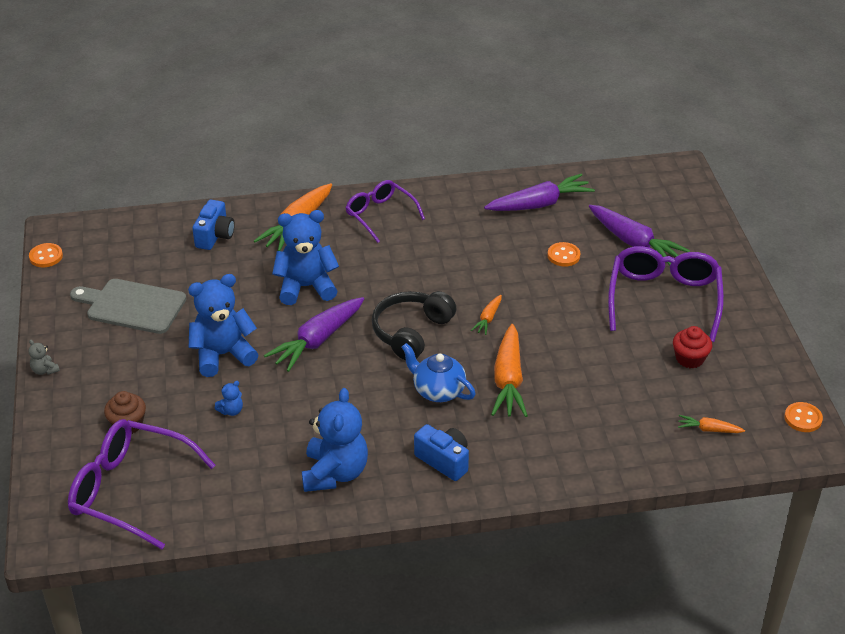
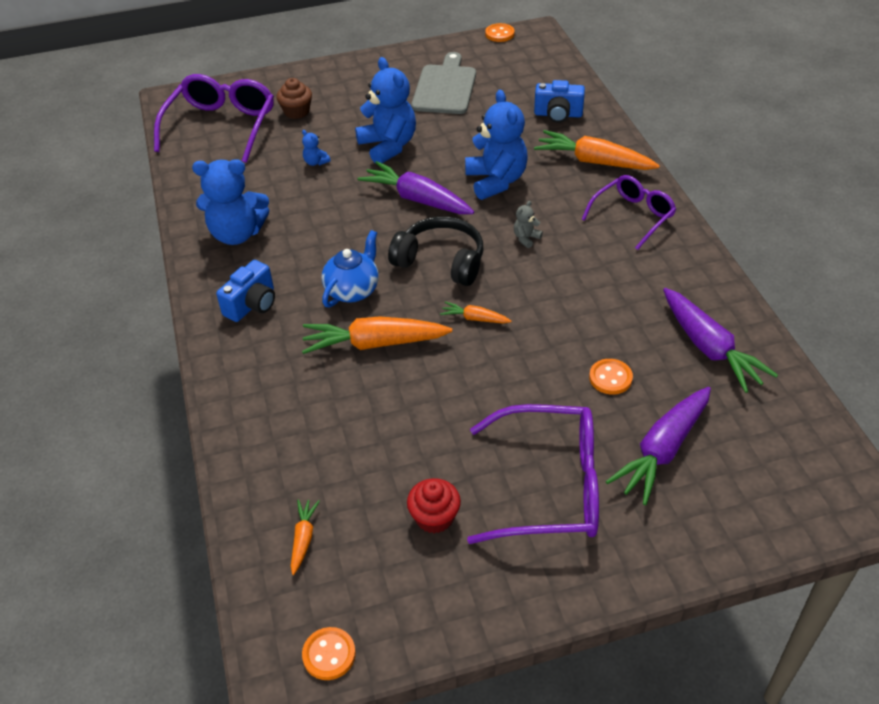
camera: 85 degrees right, 5 degrees up
(45, 370) = (357, 61): grey teddy bear -> grey teddy bear (526, 238)

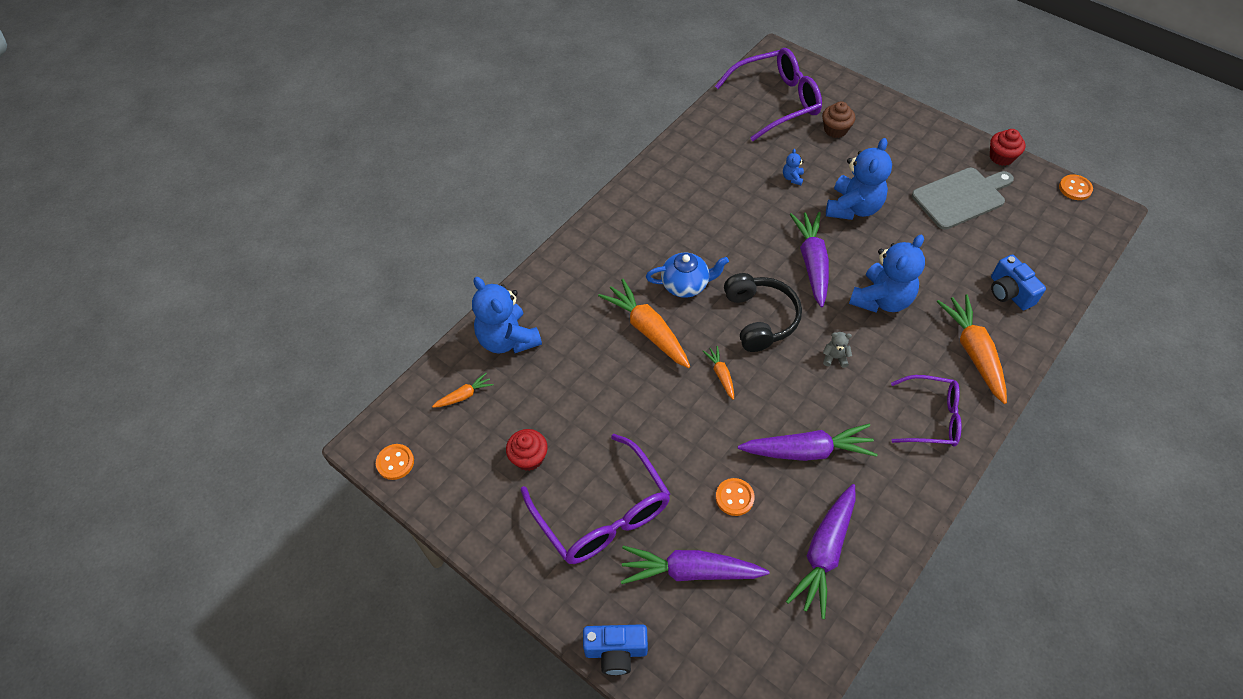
camera: 55 degrees right, 10 degrees up
(237, 234) = (681, 186): blue teddy bear -> blue teddy bear (508, 339)
(252, 304) = (625, 239): blue camera -> blue camera (616, 651)
(431, 48) = (1001, 157): none -> red cupcake
(602, 305) = (807, 451): none -> purple carrot

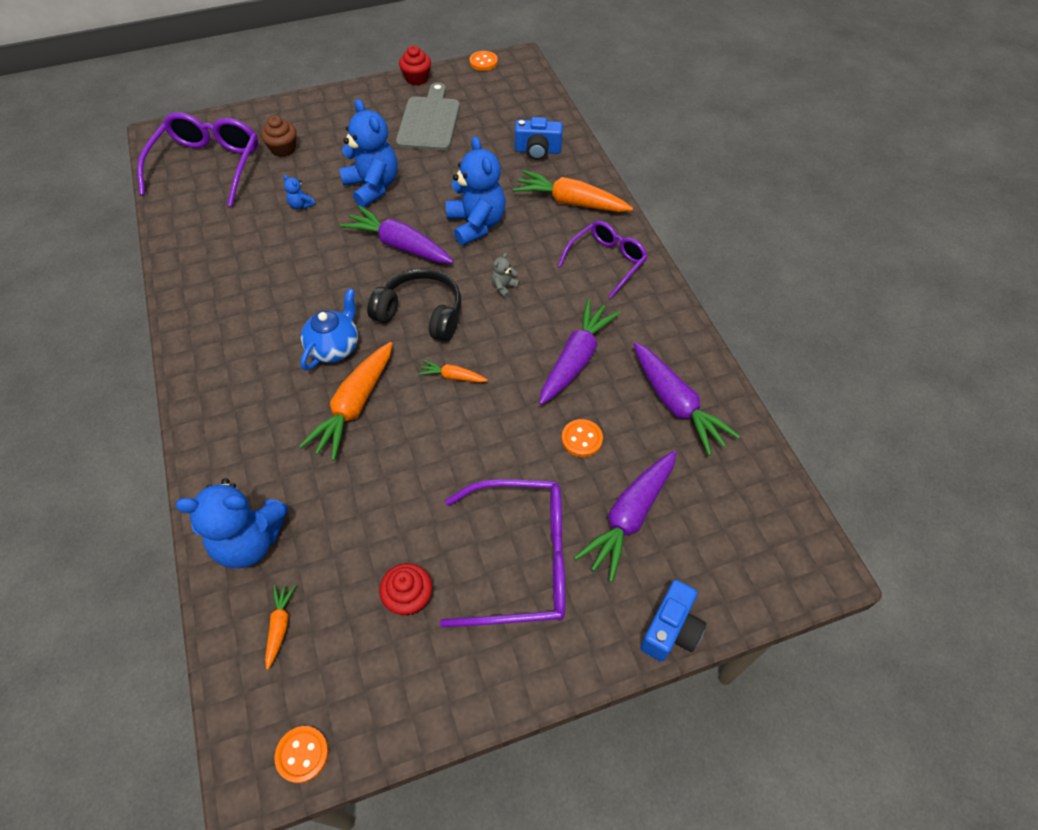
camera: 60 degrees left, 0 degrees up
(647, 329) = (354, 406): orange carrot -> orange carrot turned 60 degrees counterclockwise

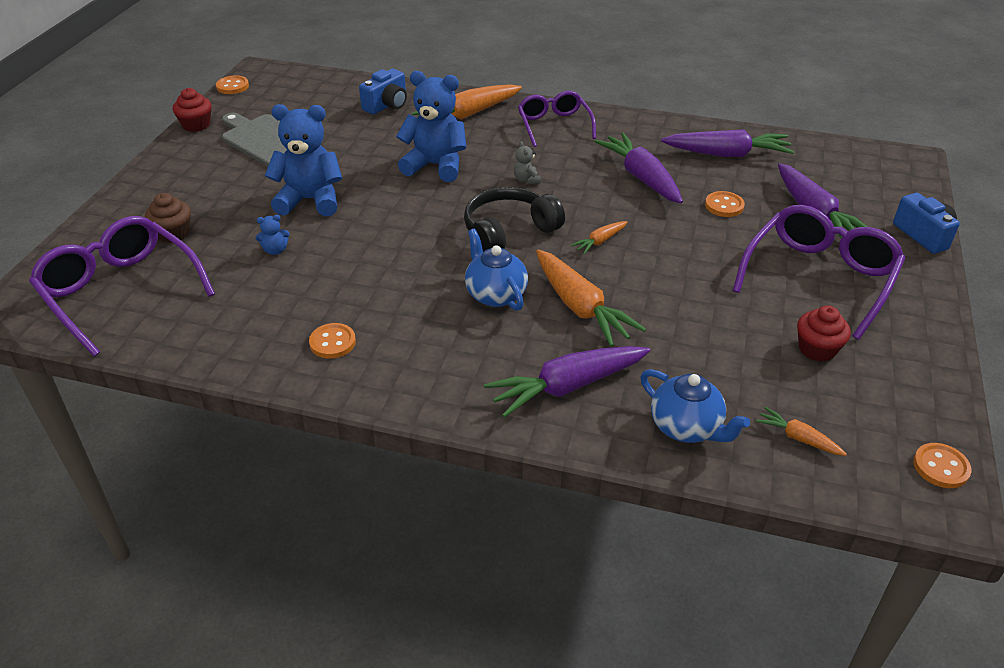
camera: 55 degrees left, 15 degrees down
(222, 291) = (332, 342): none -> orange button
(249, 541) = (686, 427): blue teddy bear -> blue teapot
(399, 245) = (409, 213): purple carrot -> purple carrot (567, 387)

